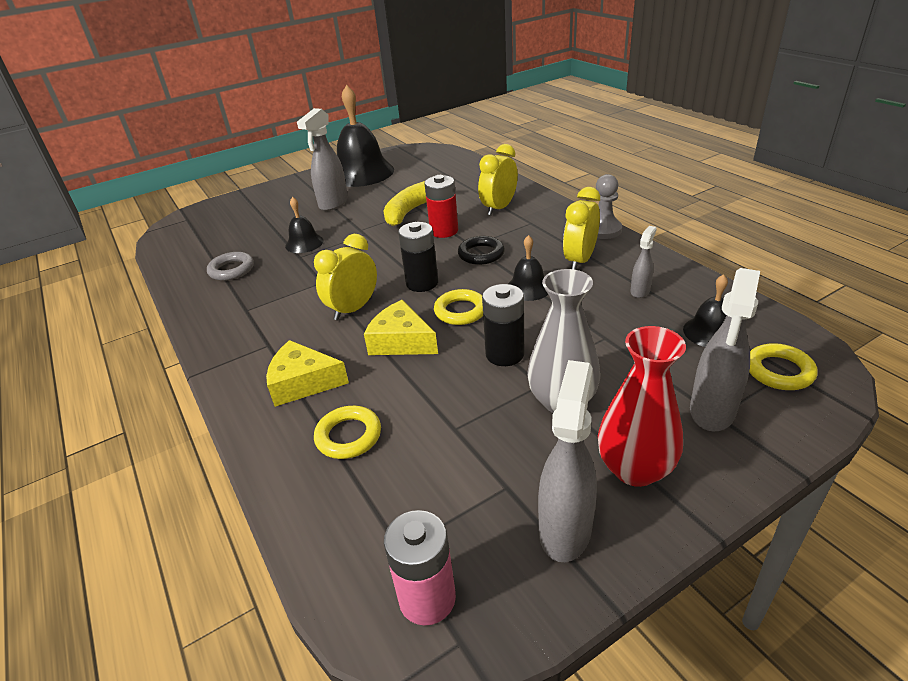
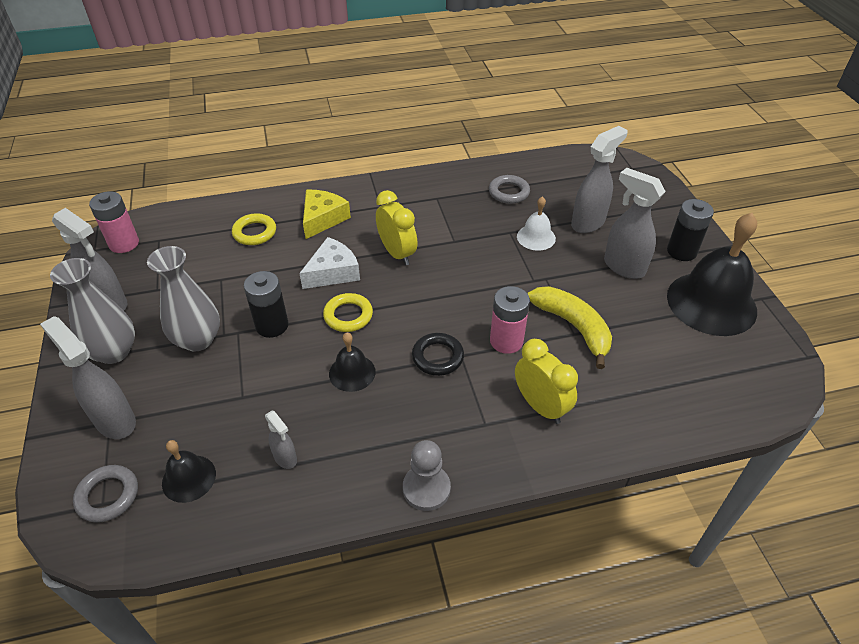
camera: 105 degrees right, 10 degrees up
(277, 225) = (588, 223): none -> grey spray bottle
(304, 243) = (536, 237): black bell -> white bell
(401, 341) = (333, 272): yellow cheese -> white cheese
(422, 283) = (410, 301): black battery -> black battery (681, 251)
(444, 231) = (506, 341): red battery -> pink battery
(579, 260) = (373, 434): yellow clock -> none
(635, 469) = (114, 352): red vase -> grey vase
(779, 371) = (108, 496): yellow ring -> grey ring

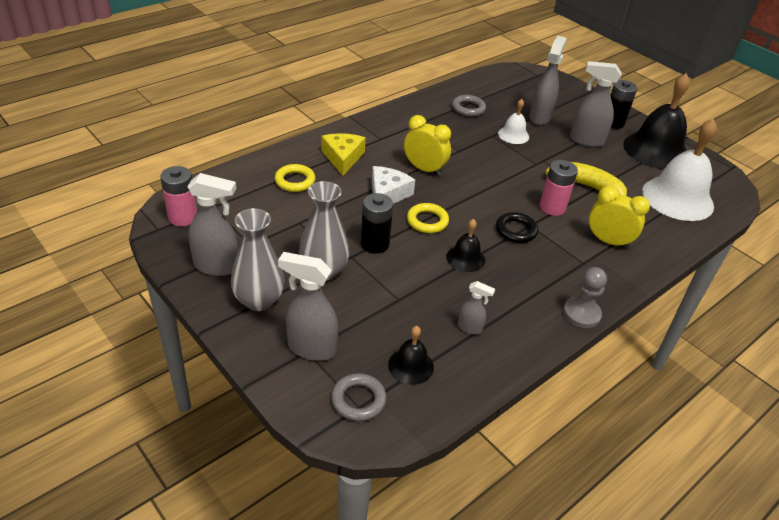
camera: 30 degrees left, 5 degrees down
(687, 377) = (677, 198): none -> white bell

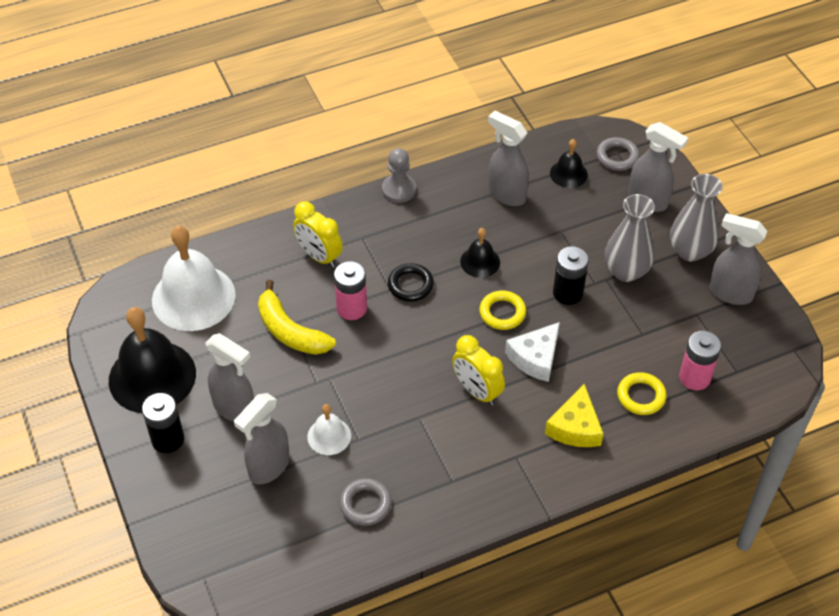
camera: 160 degrees left, 10 degrees up
(183, 217) = (769, 361): pink battery -> pink battery (695, 377)
(470, 328) = (506, 194): grey spray bottle -> grey spray bottle, size x1.86

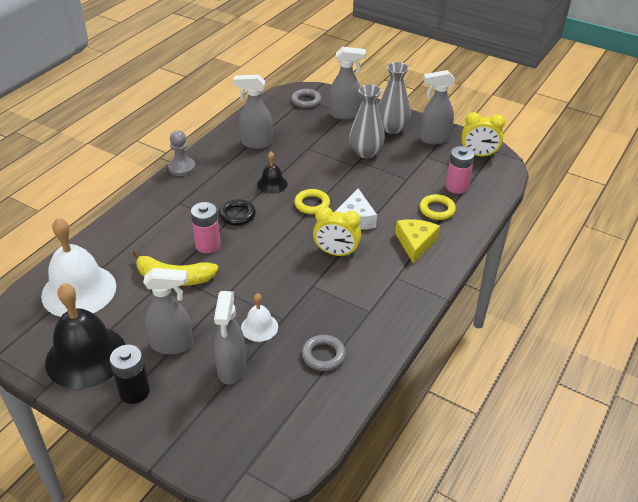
camera: 35 degrees left, 10 degrees down
(319, 256) = (157, 226): yellow clock -> yellow clock (478, 155)
(568, 173) = (285, 119): black bell -> none
(568, 293) = (342, 177): black battery -> none
(575, 427) = (415, 243): yellow cheese -> yellow cheese turned 150 degrees counterclockwise

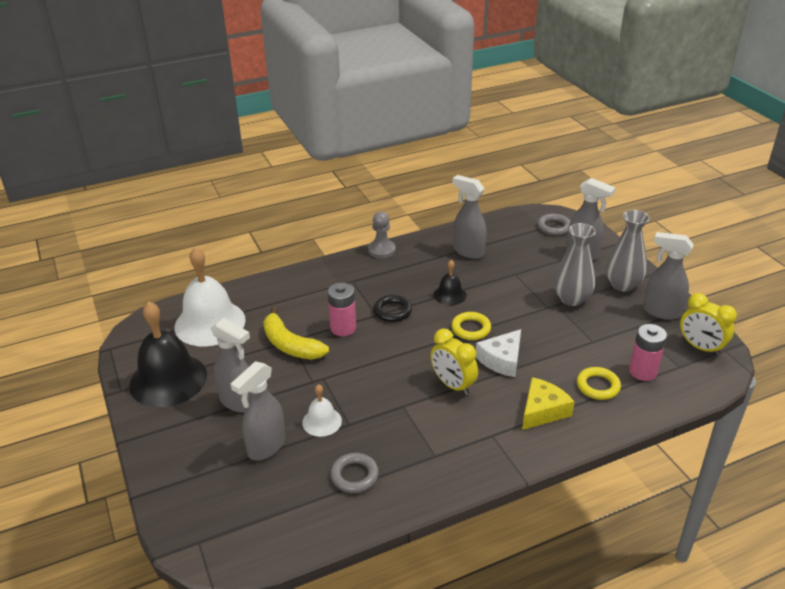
camera: 35 degrees right, 5 degrees down
(134, 392) = (176, 427): black battery -> none

